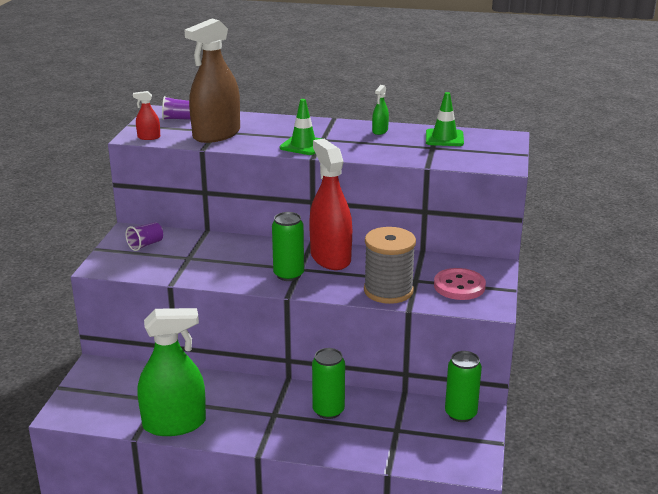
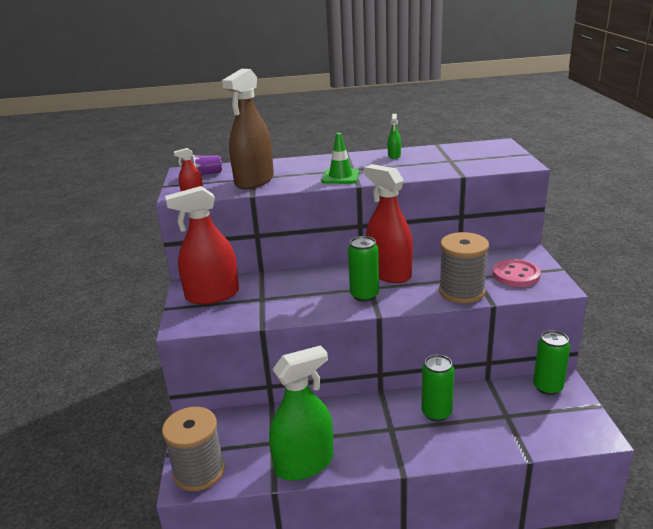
camera: 15 degrees left, 0 degrees up
(78, 407) = (199, 471): none -> grey spool
(145, 245) = (212, 295): purple cup -> red spray bottle
(444, 138) = (452, 152): green traffic cone -> none

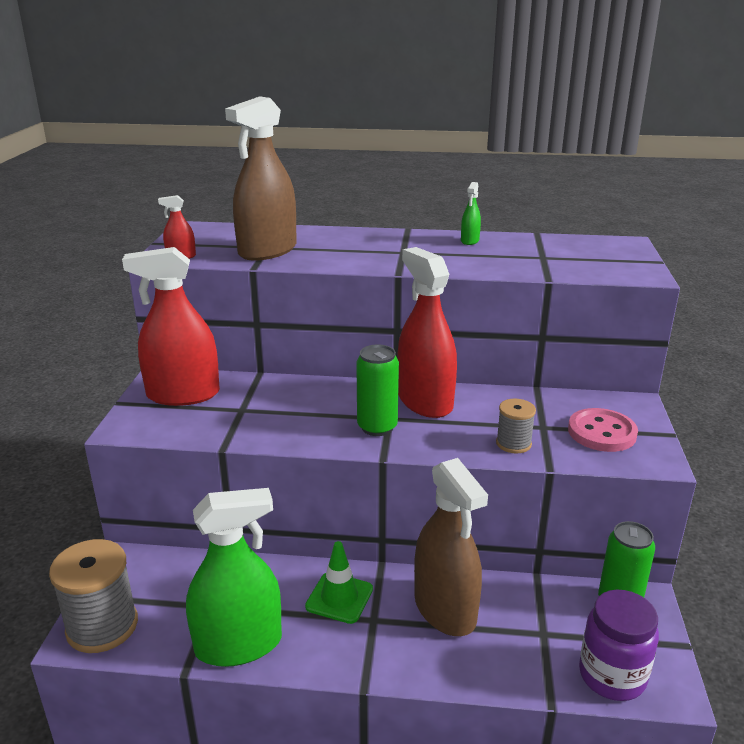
camera: 10 degrees right, 0 degrees up
(207, 174) = (215, 234): purple cup -> none
(340, 177) = (381, 260): green traffic cone -> green traffic cone (339, 598)
(436, 413) = (445, 609): green can -> brown spray bottle
(461, 291) = (513, 443): grey spool -> grey spool, size x0.54
(560, 433) = (612, 676): none -> purple jar

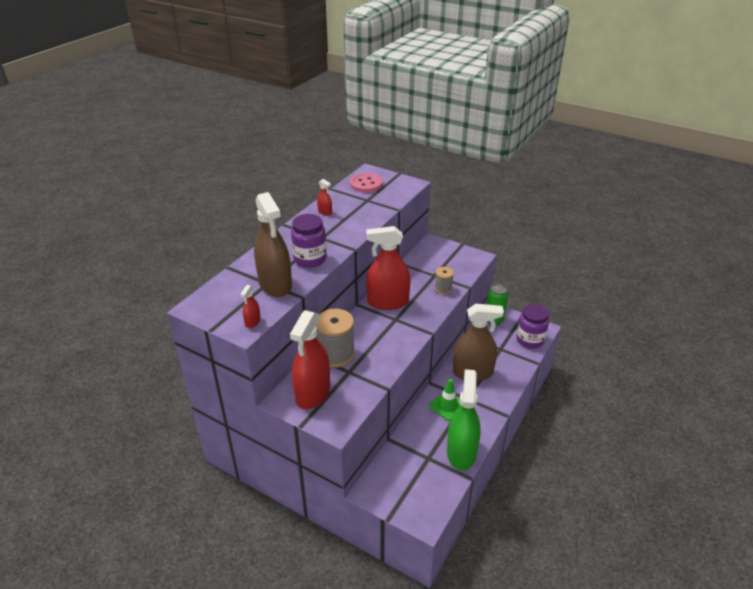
camera: 65 degrees left, 10 degrees up
(102, 626) = (421, 508): grey spool -> grey spool (336, 354)
(343, 256) = (310, 259): none -> purple jar
(377, 427) = (402, 326): green can -> none
(470, 241) = (325, 212): green spray bottle -> red spray bottle
(602, 432) = (449, 261): pink button -> pink button (366, 184)

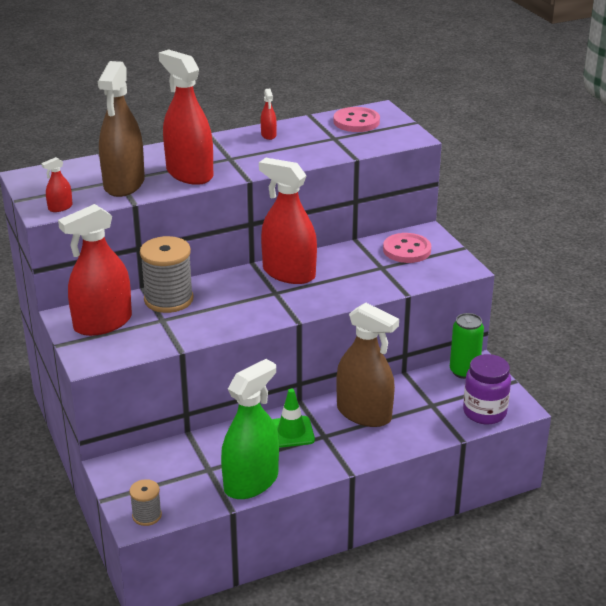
camera: 35 degrees right, 5 degrees down
(310, 259) = (189, 174): purple jar -> red spray bottle
(435, 258) = (407, 250): none -> pink button
(443, 289) = (372, 284): grey spool -> grey spool (147, 515)

